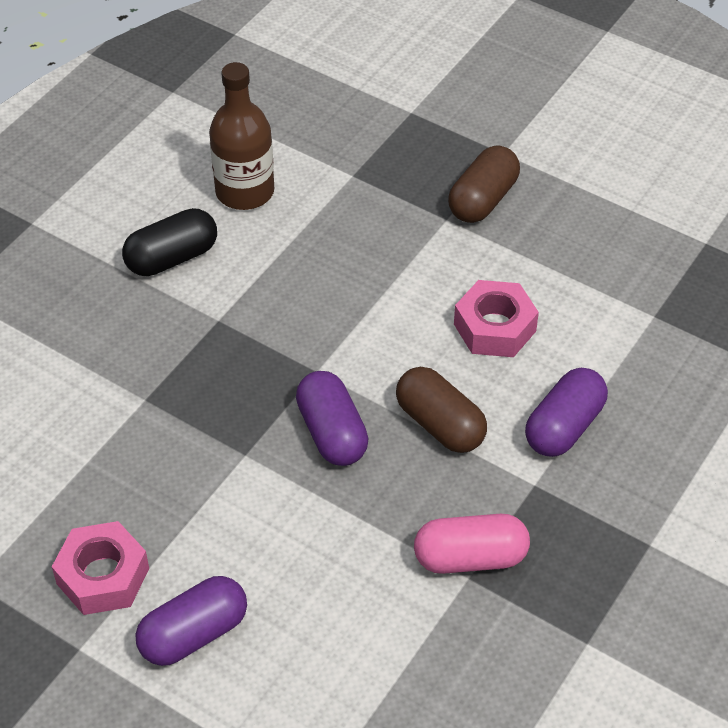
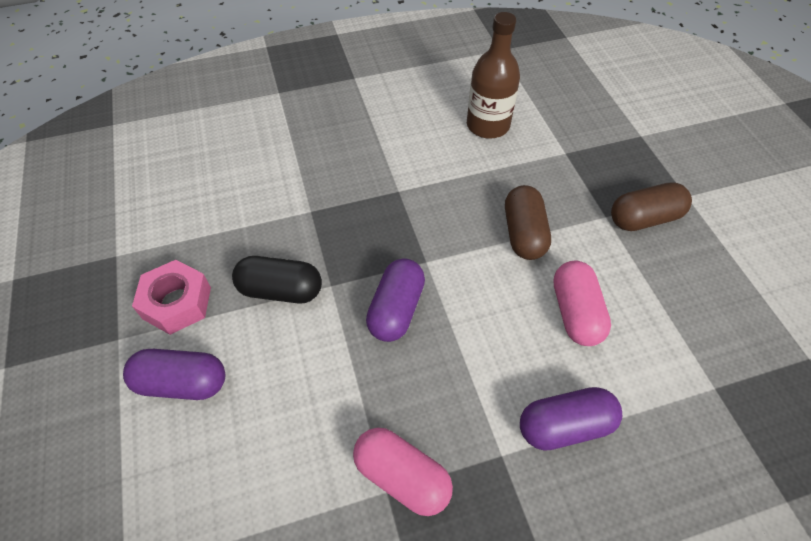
camera: 40 degrees right, 5 degrees up
(172, 258) = (408, 139): black capsule -> black capsule (280, 290)
(440, 424) = (473, 356): brown capsule -> brown capsule (523, 233)
(495, 327) = (575, 313): pink nut -> pink capsule

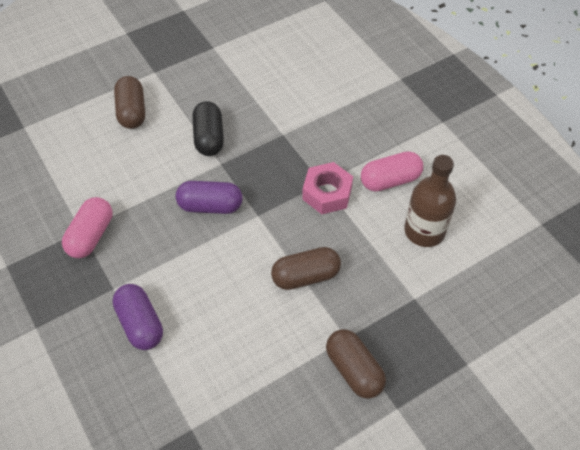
camera: 75 degrees right, 0 degrees up
(177, 303) = (186, 89): pink nut -> pink nut (327, 193)
(182, 383) = (132, 111): purple capsule -> brown capsule
(575, 313) = (237, 322): pink capsule -> pink capsule (390, 180)

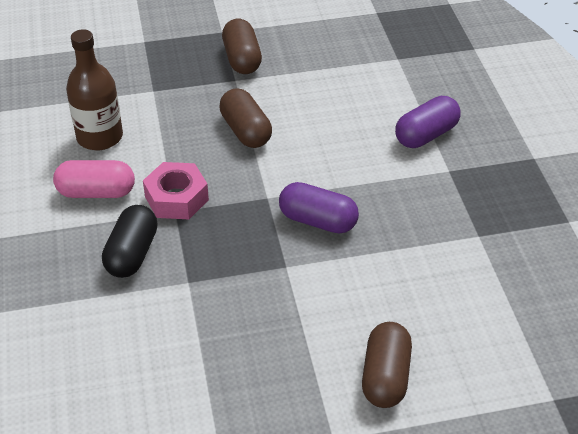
camera: 160 degrees left, 10 degrees down
(91, 236) = (467, 226): pink capsule -> none
(140, 324) = (426, 135): purple capsule -> purple capsule turned 60 degrees clockwise
(209, 138) = (288, 304): black capsule -> black capsule (132, 254)
(305, 276) = (246, 131): brown capsule -> brown capsule turned 60 degrees clockwise

